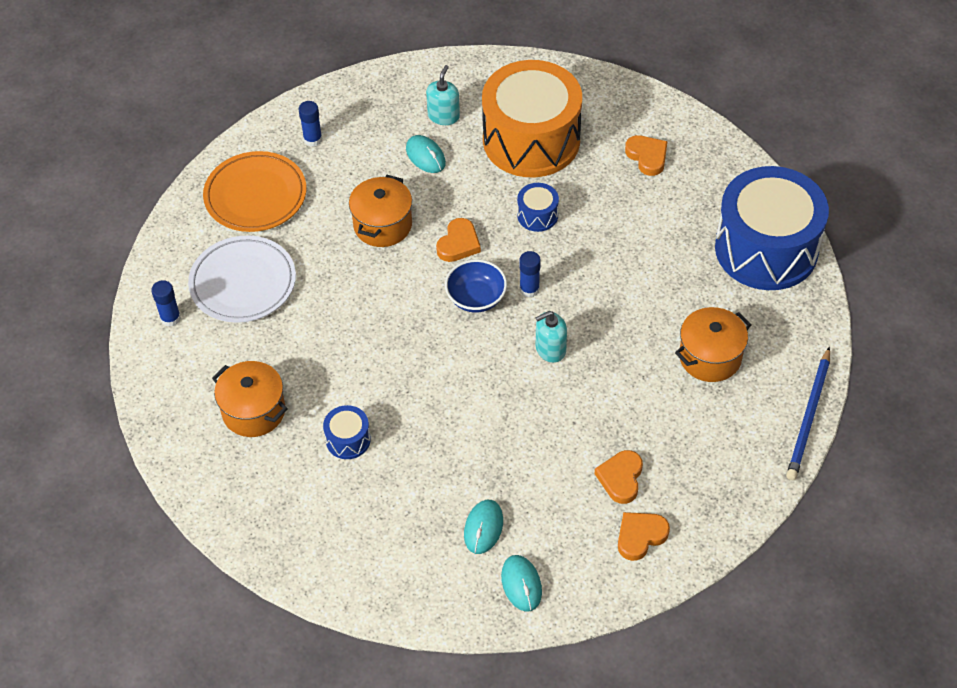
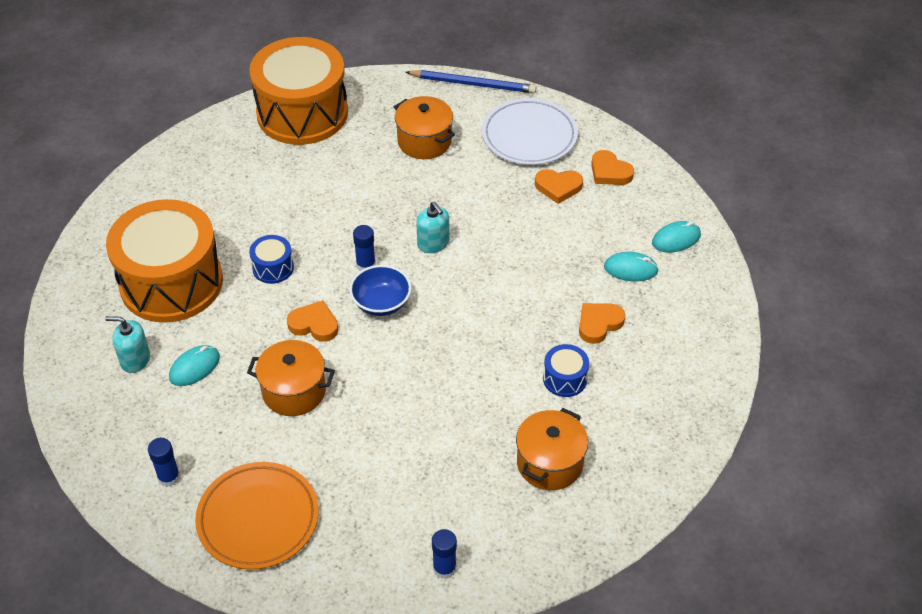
camera: 100 degrees left, 5 degrees down
(243, 283) = (386, 506): white plate -> white plate (529, 136)
(647, 157) = (194, 195): orange heart -> orange heart (599, 324)
(766, 249) = (302, 113): blue drum -> orange drum

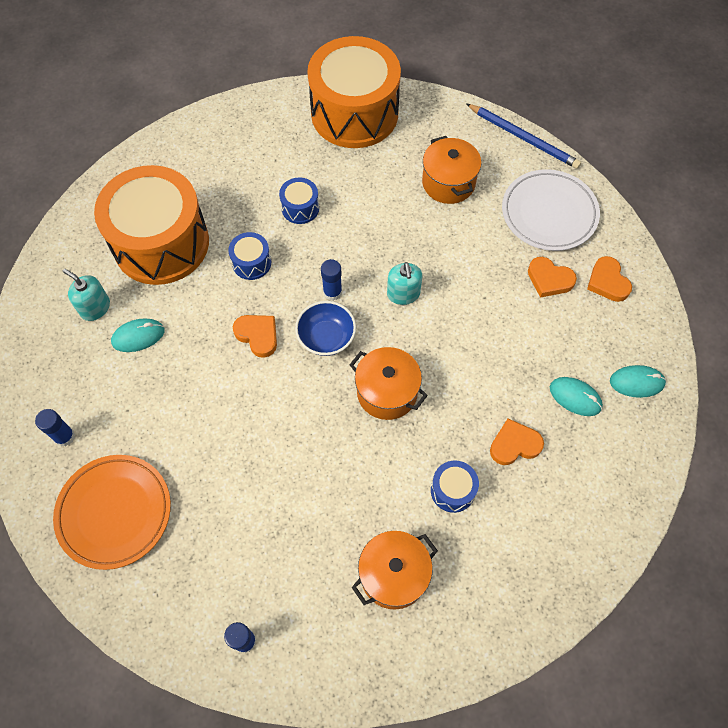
camera: 25 degrees right, 15 degrees up
(294, 207) = (300, 208): none -> blue drum
(294, 391) = (207, 396): orange pot -> orange pot (387, 392)

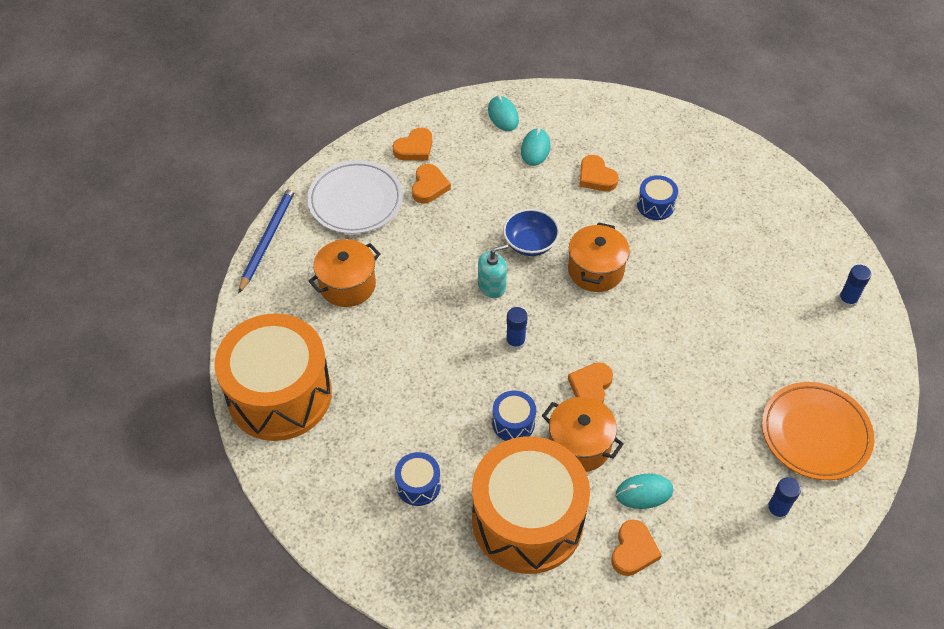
camera: 110 degrees left, 10 degrees down
(95, 308) = (633, 550): turquoise soap dispenser -> orange heart
(138, 336) = (644, 492): turquoise mouse -> turquoise mouse turned 60 degrees counterclockwise
(300, 208) = (428, 403): blue drum -> blue drum (418, 485)
(326, 337) = (565, 331): blue bowl -> blue bowl (530, 243)
(393, 575) = (741, 224): orange pot -> orange pot (579, 445)

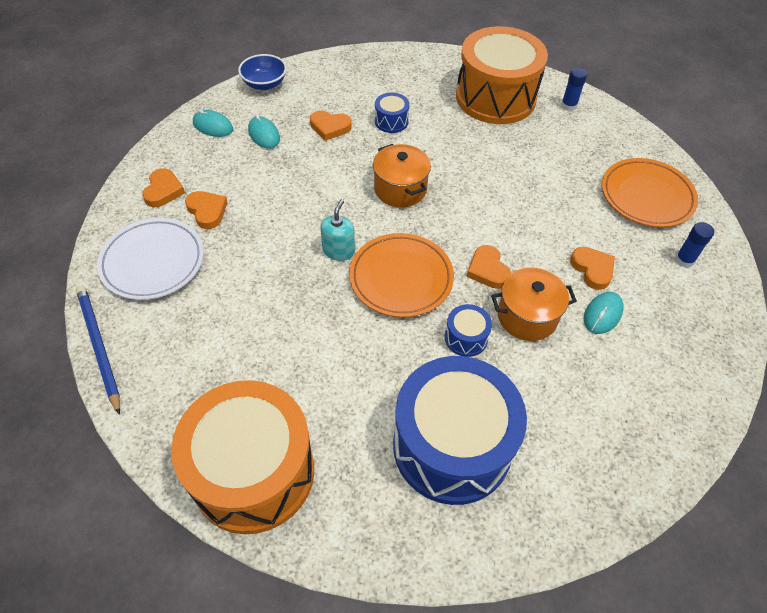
camera: 45 degrees left, 0 degrees up
(347, 285) = (217, 333): orange pot -> none
(418, 485) = (452, 446): blue drum -> blue drum, size x2.46
(515, 342) = (401, 278): blue glue stick -> orange plate
(527, 520) = (556, 401): orange drum -> orange drum (495, 97)
(530, 243) = (333, 201): blue bowl -> blue bowl (264, 84)
(633, 550) = (643, 360): orange heart -> orange heart (592, 269)

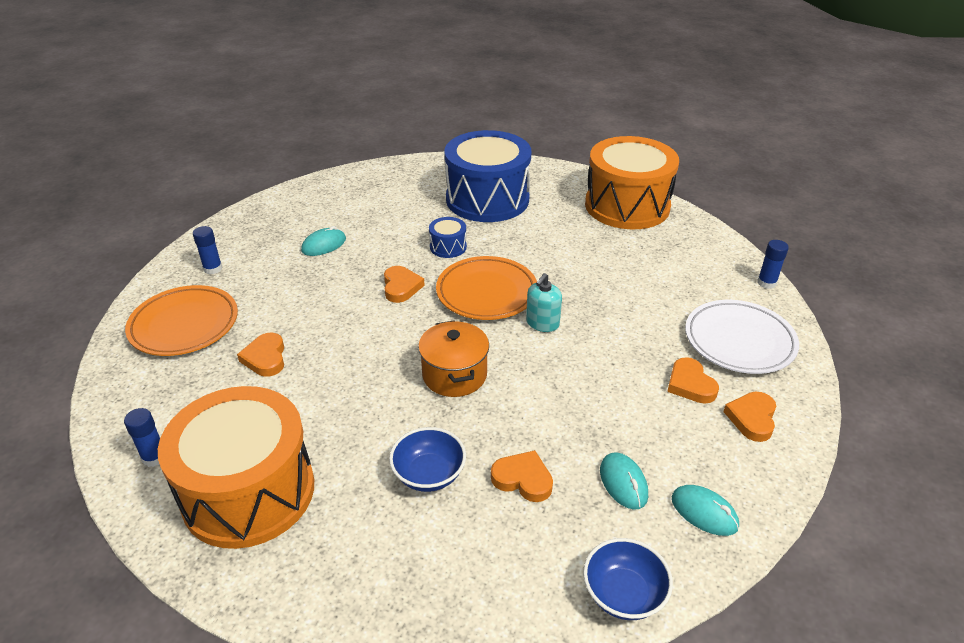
camera: 165 degrees left, 15 degrees down
(99, 347) = (766, 283): blue pencil -> blue glue stick
(391, 121) = (429, 474): blue drum -> blue bowl
(527, 316) = (388, 252): orange pot -> none
(592, 269) = (303, 274): orange heart -> orange heart (265, 358)

